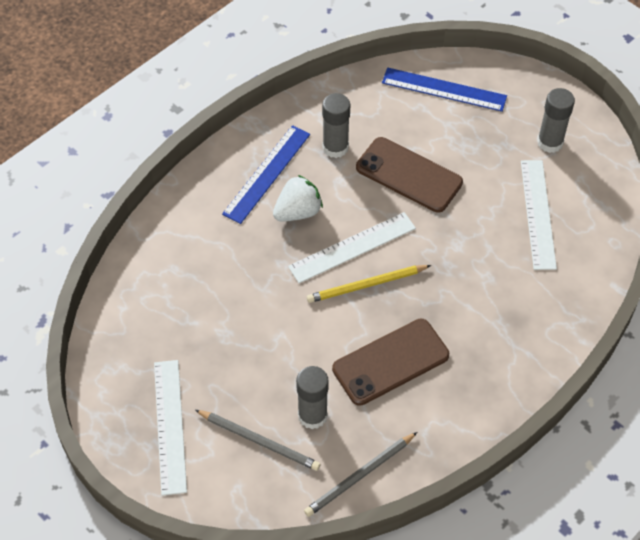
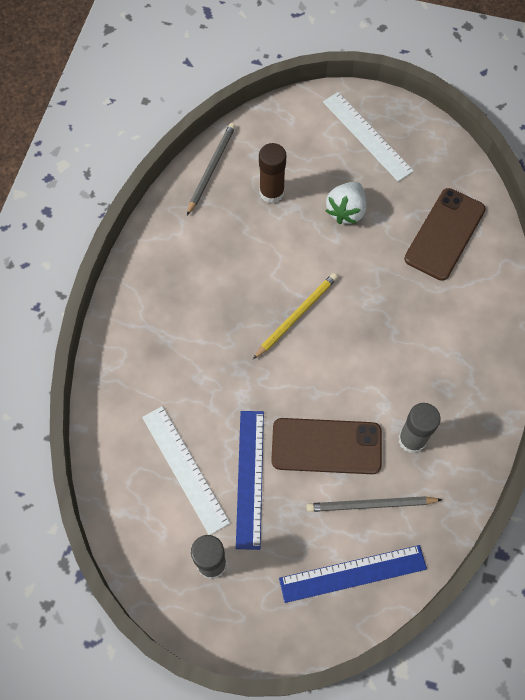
camera: 150 degrees right, 10 degrees up
(259, 441) = (297, 157): grey pencil -> grey pencil (370, 505)
(267, 174) = (452, 377): blue ruler -> blue ruler (250, 478)
(298, 212) = (398, 353): white strawberry -> white strawberry (346, 211)
(312, 415) = (271, 192): grey glue stick -> brown glue stick
(352, 247) = (330, 344): white ruler -> none
(390, 362) = (238, 261): brown phone -> brown phone (445, 234)

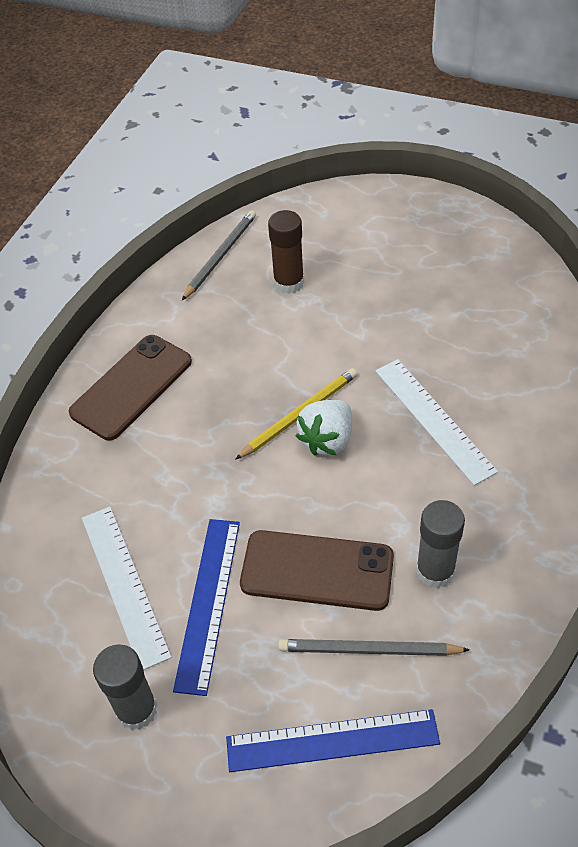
camera: 10 degrees right, 15 degrees down
(346, 211) = (377, 305): white strawberry -> white strawberry (327, 440)
(367, 136) = (412, 231): white ruler -> white ruler (433, 420)
(445, 234) = (500, 335): brown phone -> brown phone (132, 387)

